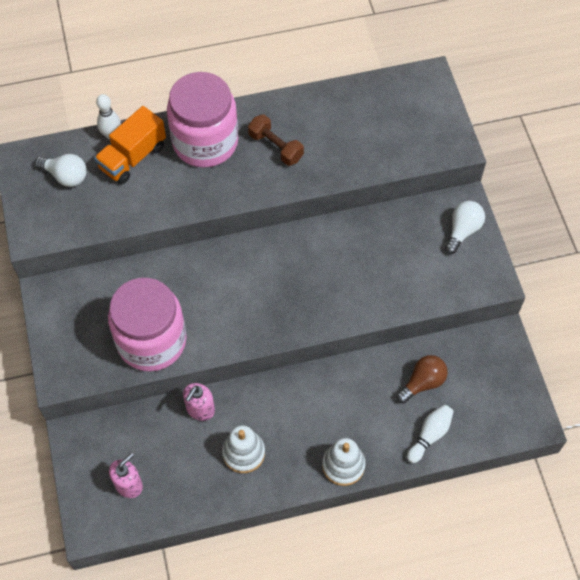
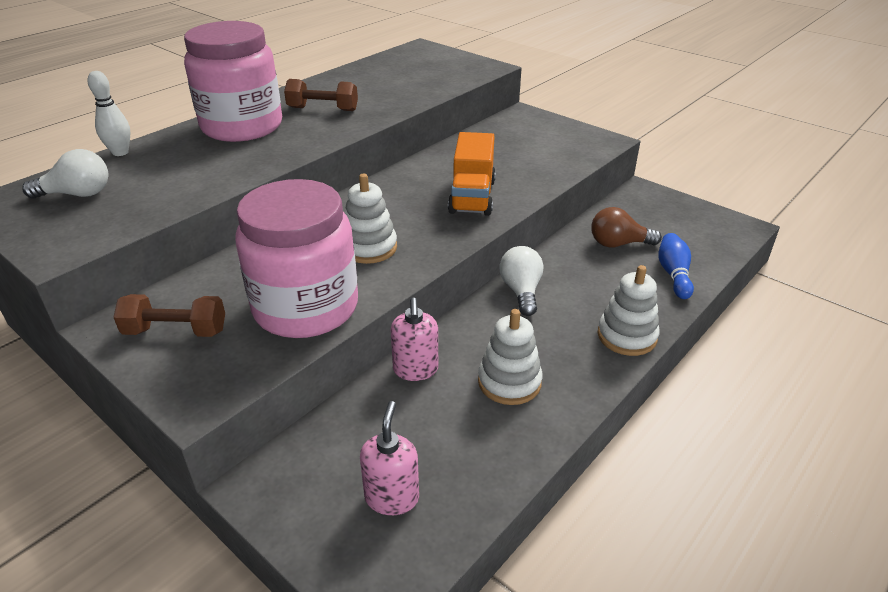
camera: 35 degrees left, 25 degrees down
(75, 317) = (175, 331): none -> brown dumbbell
(133, 157) = (161, 158): orange truck -> orange truck (472, 196)
(223, 307) = (369, 248): none -> white stacking toy
(422, 383) = (618, 244): brown light bulb -> brown light bulb turned 105 degrees counterclockwise
(429, 435) = (673, 274): white bowling pin -> blue bowling pin
(462, 230) = (541, 126): white light bulb -> white light bulb (521, 291)

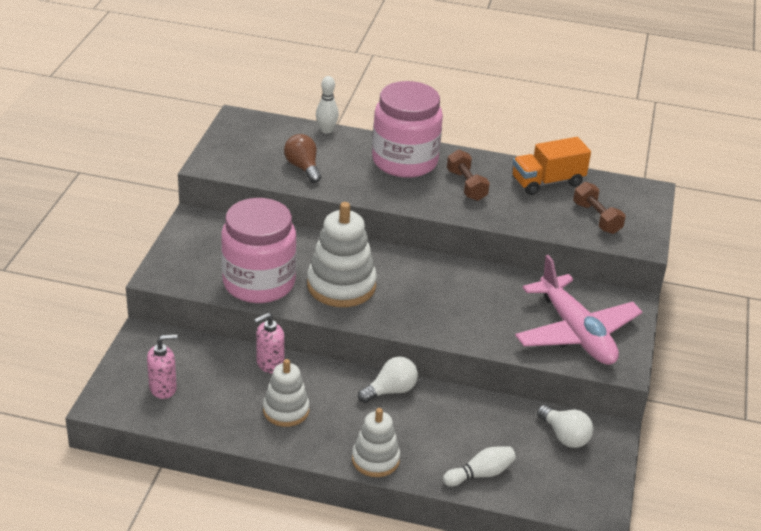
camera: 60 degrees right, 0 degrees up
(77, 194) = (267, 141): white light bulb -> white light bulb (564, 436)
(175, 331) = (205, 243): brown dumbbell -> brown dumbbell (596, 218)
(369, 248) = (341, 285): white stacking toy -> white stacking toy, size x1.60
(472, 196) = (450, 313): orange truck -> orange truck (547, 182)
(545, 146) = (575, 332): none -> pink plane
(618, 244) = (502, 432): brown light bulb -> brown light bulb (303, 167)
(673, 274) = (480, 474): blue bowling pin -> white bowling pin

